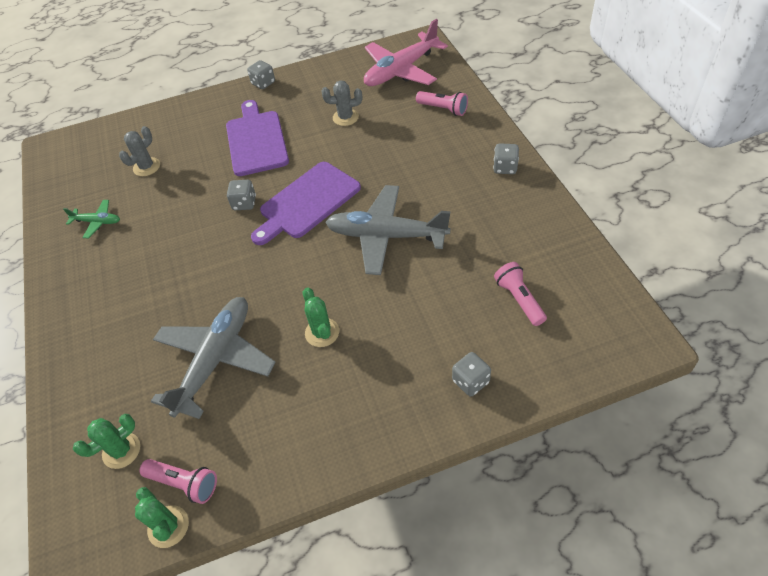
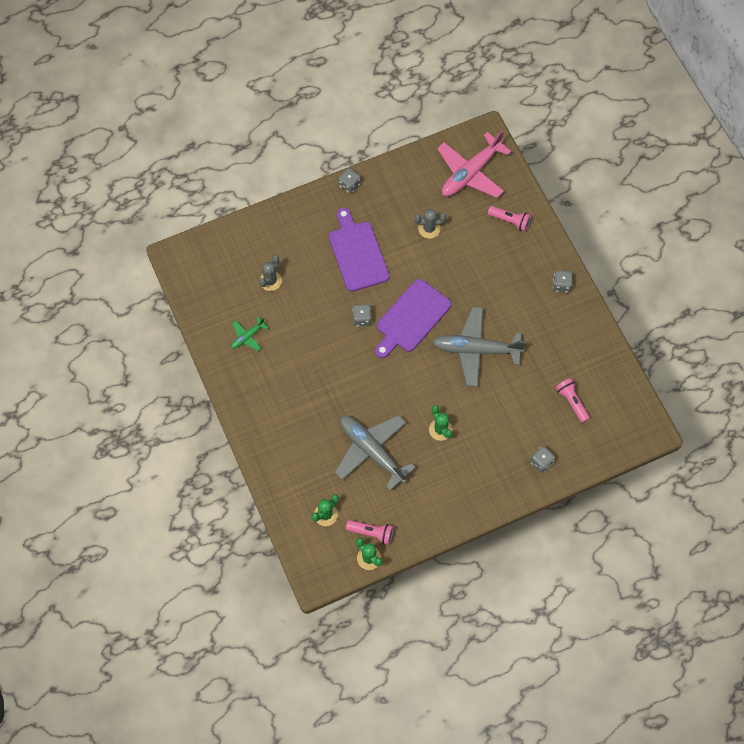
camera: 10 degrees left, 15 degrees up
(97, 222) = (247, 337): green plane -> green plane turned 135 degrees clockwise
(216, 359) = (371, 451): grey plane -> grey plane turned 60 degrees counterclockwise

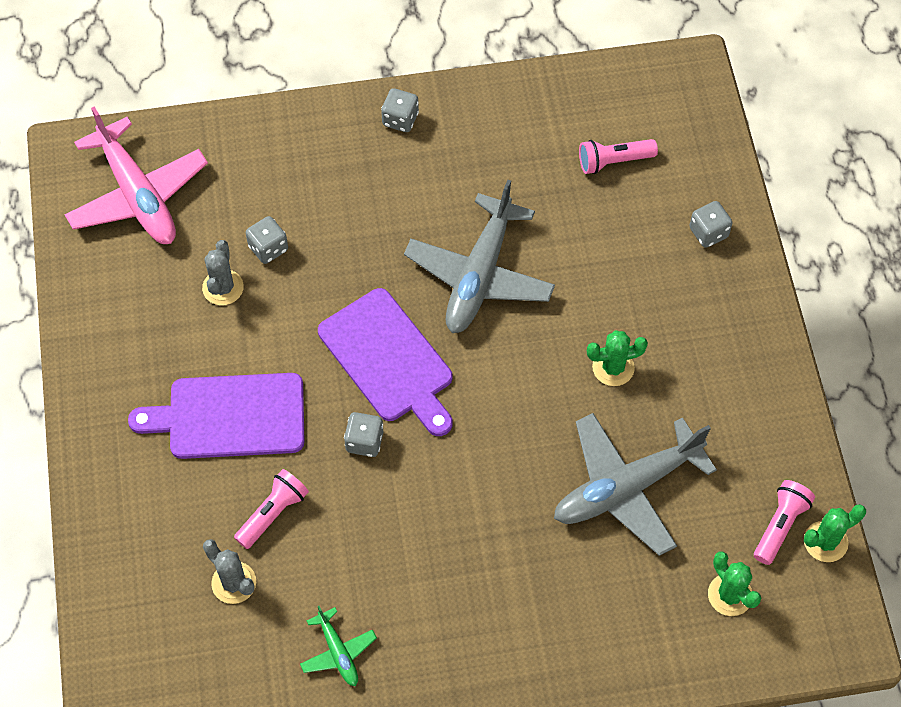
camera: 75 degrees left, 5 degrees down
(349, 185) = (83, 396): grey dice -> grey dice (268, 248)
(510, 221) = (254, 160): pink flashlight -> pink flashlight (273, 513)

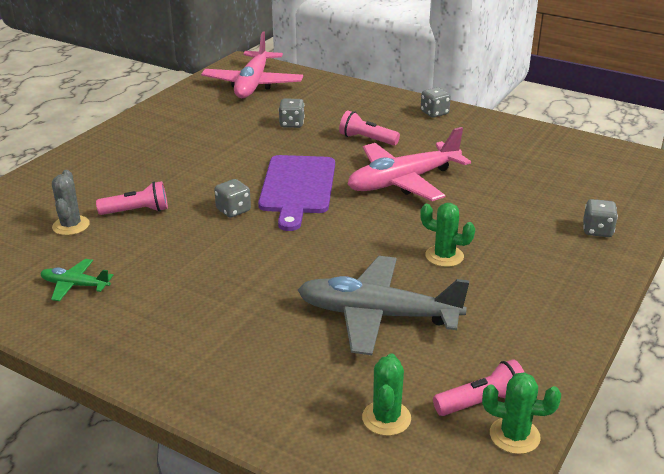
camera: 40 degrees right, 30 degrees down
(223, 287) = (246, 126): grey cactus -> none
(229, 417) = (175, 167): purple cutting board -> none
(338, 652) = (75, 285): green plane -> green plane turned 90 degrees clockwise
(479, 275) = (403, 181): grey plane -> pink plane
(613, 161) = (558, 176): pink flashlight -> pink flashlight (367, 139)

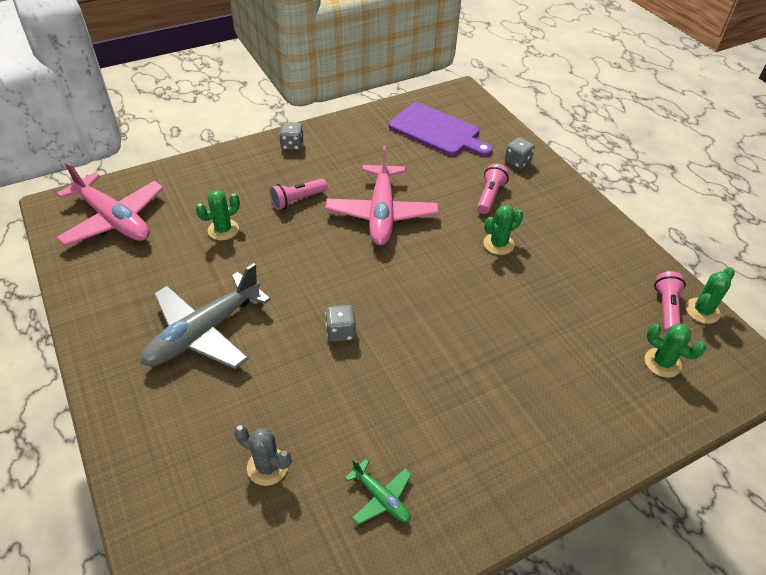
camera: 60 degrees left, 15 degrees up
(75, 285) = (381, 498): green plane -> green plane turned 90 degrees counterclockwise
(137, 211) = (284, 402): pink flashlight -> pink flashlight (490, 196)
(291, 124) = (223, 230): grey dice -> green cactus
(297, 188) = (338, 275): purple cutting board -> purple cutting board (437, 131)
(377, 315) = (548, 313): grey plane -> grey plane (203, 332)

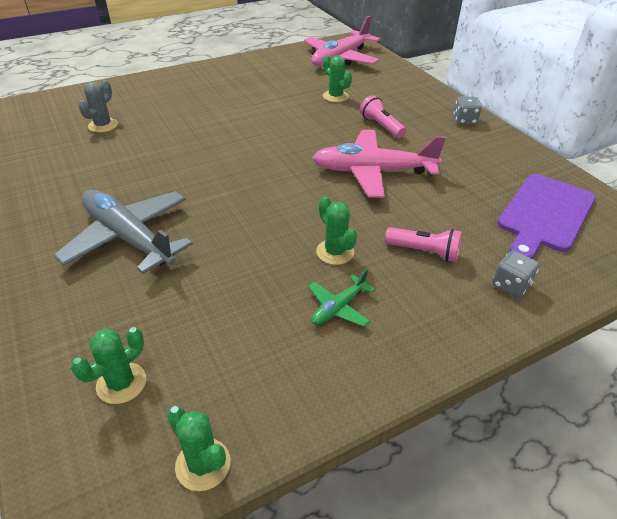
camera: 90 degrees right, 5 degrees down
(203, 332) = (226, 97): grey plane -> grey plane (128, 238)
(341, 332) = (217, 151): grey dice -> none
(381, 498) = (54, 169): green plane -> green plane (338, 308)
(666, 309) = (213, 412): pink flashlight -> none

